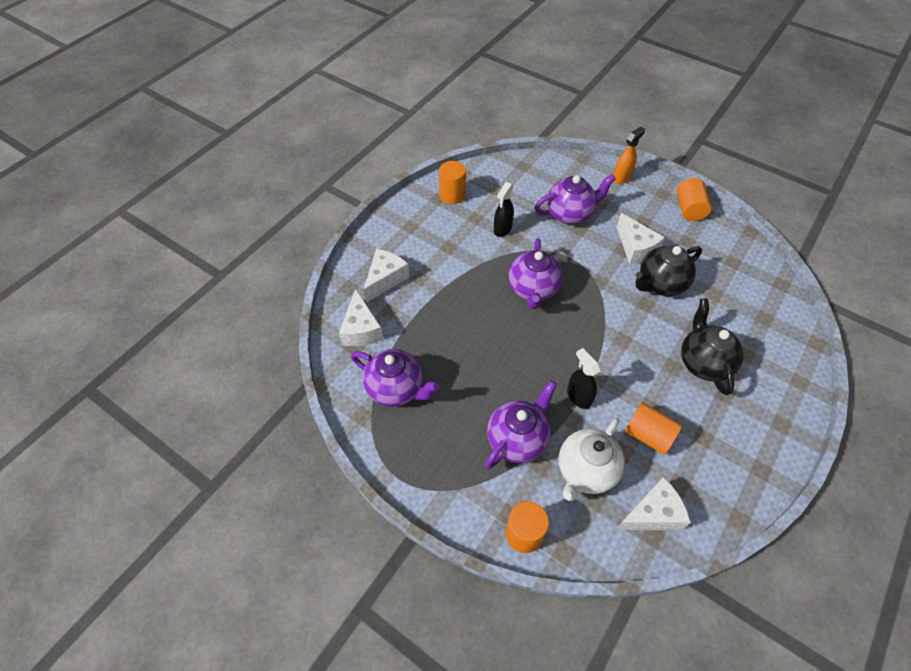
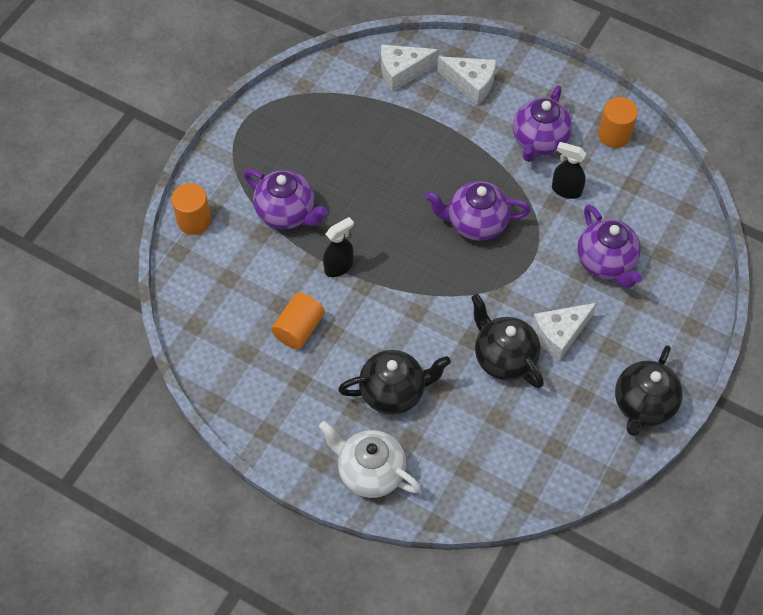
camera: 85 degrees right, 5 degrees up
(396, 389) = (334, 109): purple teapot -> purple teapot (539, 141)
(585, 471) = (256, 271): white teapot -> white teapot (370, 472)
(622, 177) = (688, 326): orange spray bottle -> none
(652, 514) = (215, 326): white cheese -> none
(689, 209) = (643, 405): orange cylinder -> black teapot

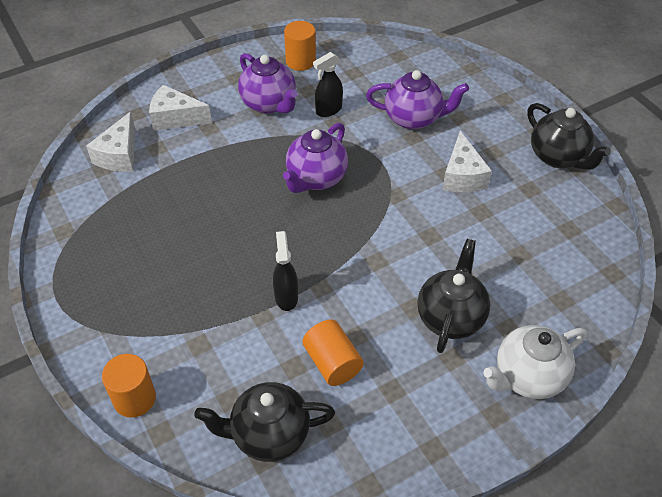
camera: 60 degrees left, 10 degrees down
(287, 213) = (193, 311): purple teapot -> none
(471, 84) = (175, 118): white cheese -> white cheese turned 135 degrees counterclockwise
(504, 357) = (462, 222): black teapot -> black teapot (269, 435)

